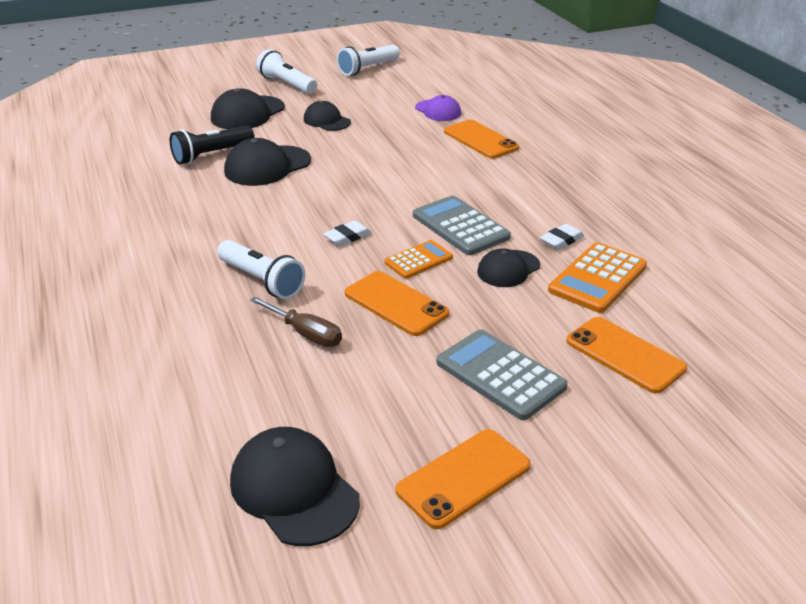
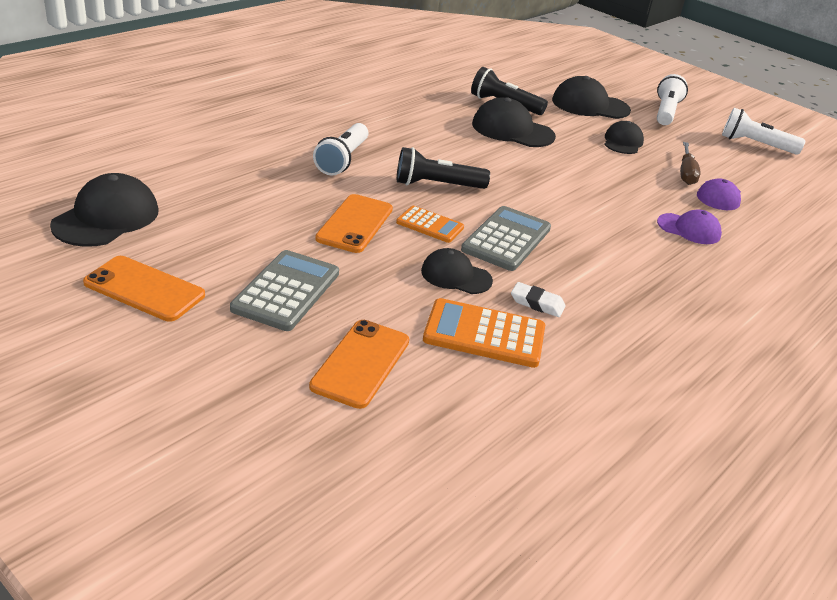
camera: 60 degrees right, 0 degrees up
(305, 333) = (286, 190): brown screwdriver -> brown screwdriver (686, 173)
(347, 237) = (437, 185): white eraser -> black flashlight
(481, 140) = (689, 229): orange phone -> purple cap

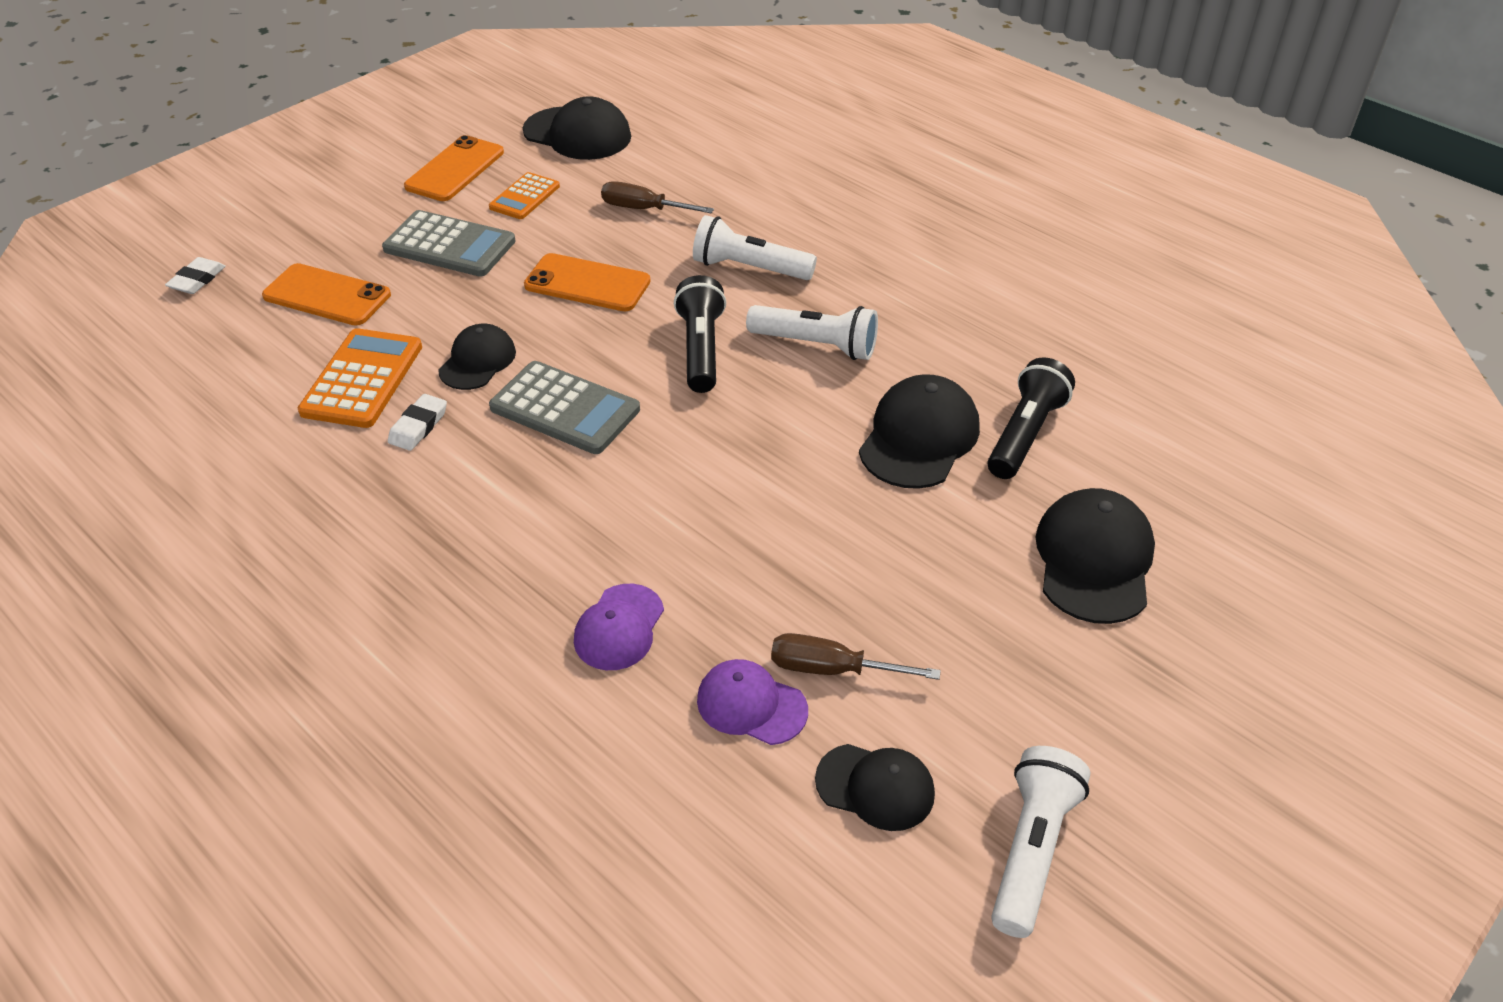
camera: 95 degrees right, 10 degrees up
(252, 193) = (644, 209): none -> brown screwdriver
(322, 466) = (197, 280): none -> white eraser
(430, 225) = (592, 342): orange calculator -> orange calculator (525, 197)
(623, 142) = (936, 588): black cap -> black cap (875, 787)
(666, 112) = (1134, 695): white flashlight -> white flashlight (816, 345)

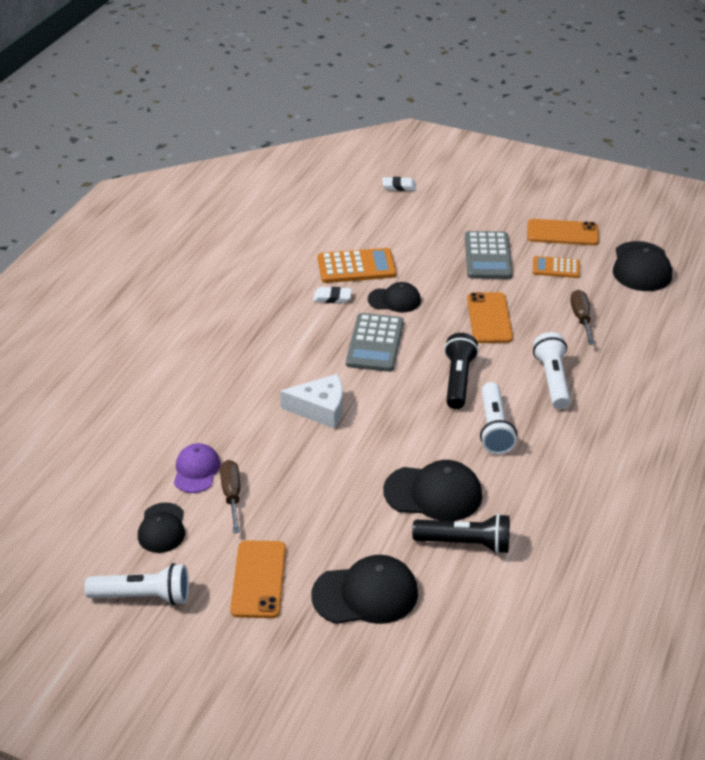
camera: 70 degrees right, 5 degrees down
(327, 295) = (414, 231): orange phone -> orange phone (259, 579)
(619, 627) = (227, 410): purple cap -> none
(681, 509) = (320, 409): none -> white cheese
(701, 349) = (458, 380): black flashlight -> black flashlight turned 60 degrees counterclockwise

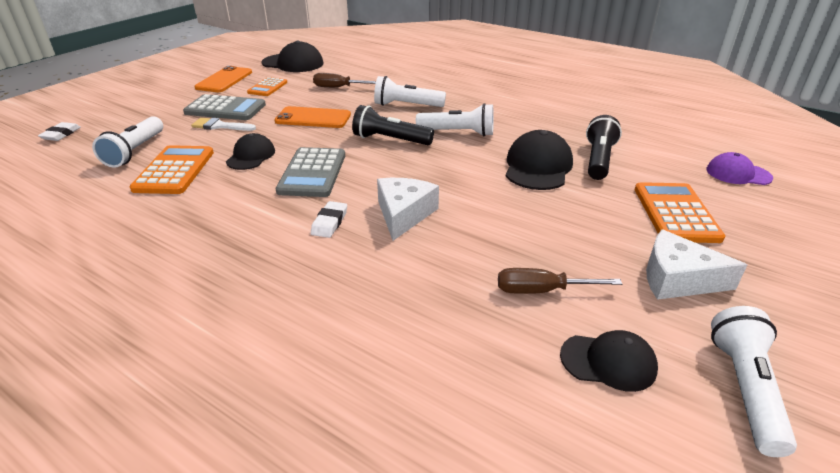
camera: 80 degrees left, 5 degrees down
(196, 470) = (493, 320): purple cap -> purple cap (738, 174)
(259, 579) = (677, 279): orange phone -> white cheese
(332, 297) = (215, 190): white eraser -> white eraser (329, 222)
(365, 594) = (675, 213): black cap -> orange calculator
(375, 343) = (312, 173): grey calculator -> grey calculator turned 75 degrees clockwise
(382, 235) = (135, 151): none -> white flashlight
(448, 264) = (220, 126): none -> white brush

